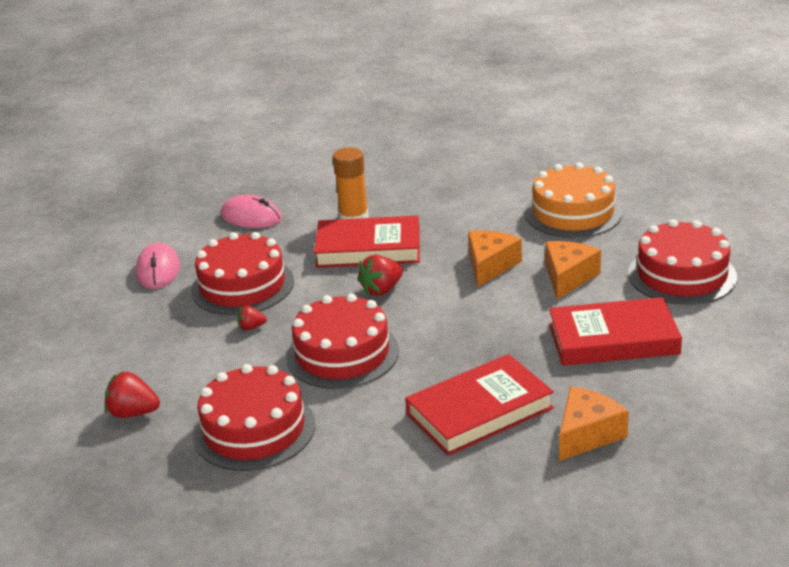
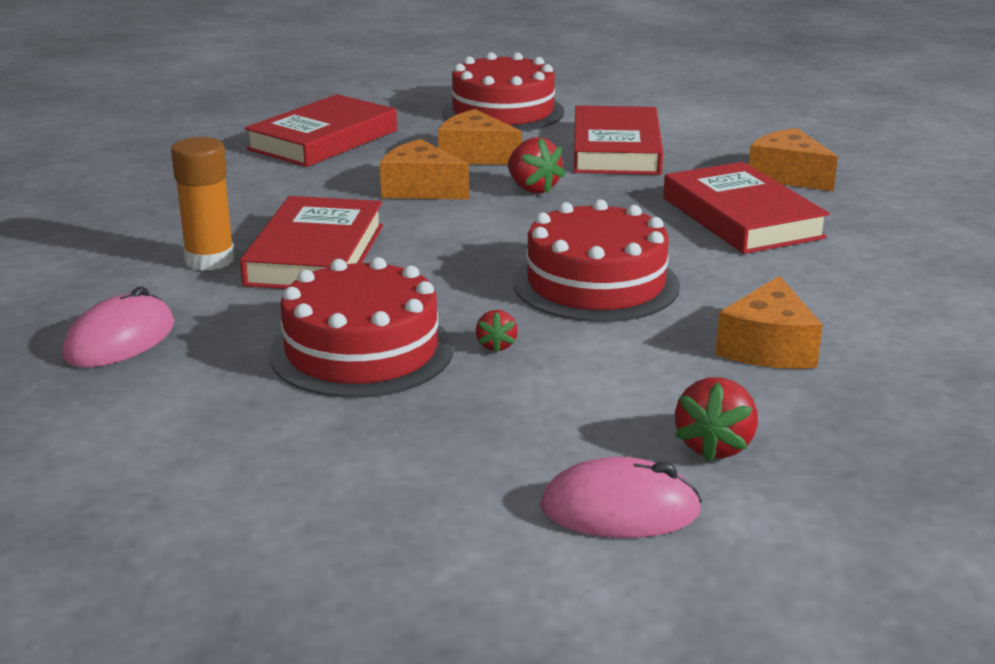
camera: 85 degrees left, 5 degrees down
(158, 270) = (246, 432): pink mouse -> pink mouse (620, 510)
(254, 429) = (768, 348): red cake -> orange cheese
(381, 290) = (441, 252): red strawberry -> red strawberry (532, 188)
(573, 213) = (323, 140): orange cake -> red book

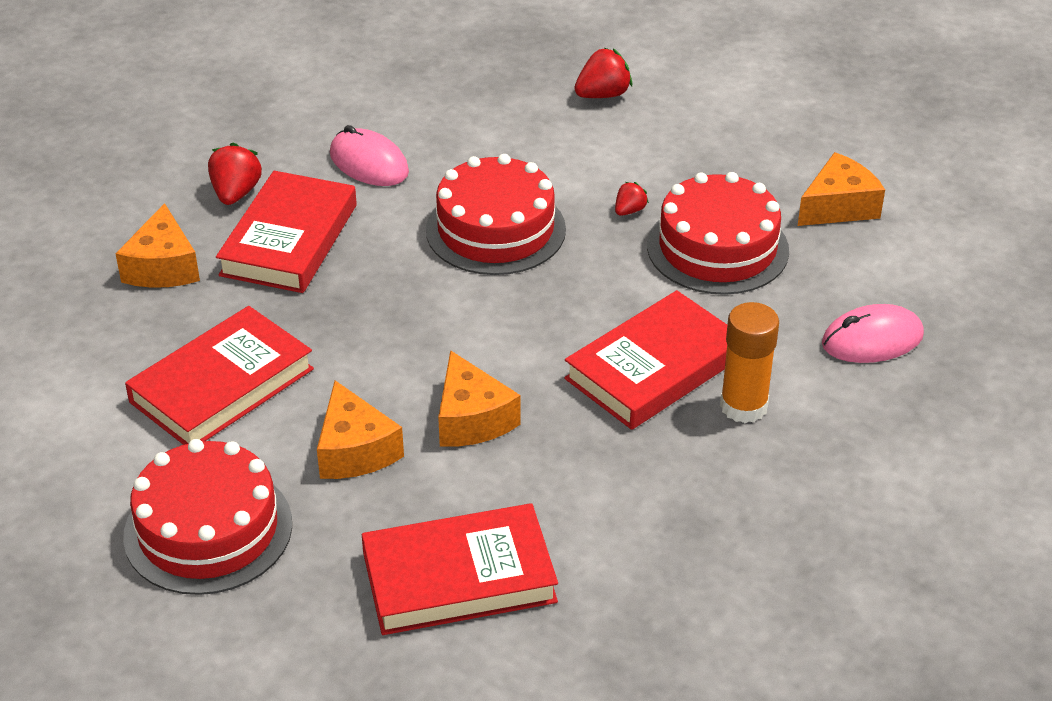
camera: 140 degrees left, 15 degrees up
(532, 188) = (380, 365): red strawberry -> red strawberry (236, 193)
(620, 510) = (694, 89): pink mouse -> pink mouse (369, 163)
(768, 348) = (476, 131): orange cheese -> orange cheese (839, 206)

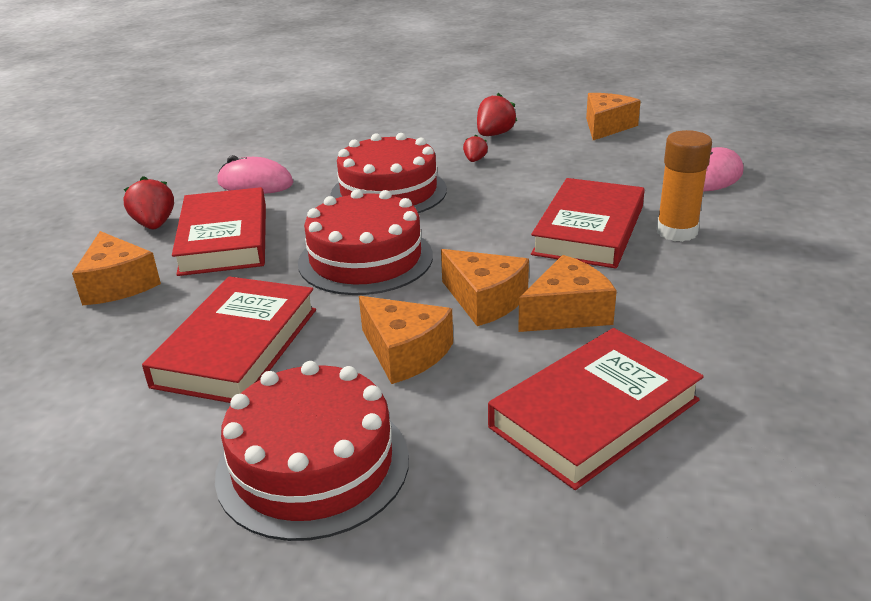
camera: 25 degrees left, 10 degrees down
(534, 464) = (567, 313): none -> orange cheese
(603, 95) = (395, 116): red strawberry -> red strawberry (494, 134)
(717, 248) = (555, 162): red cake -> red cake (365, 259)

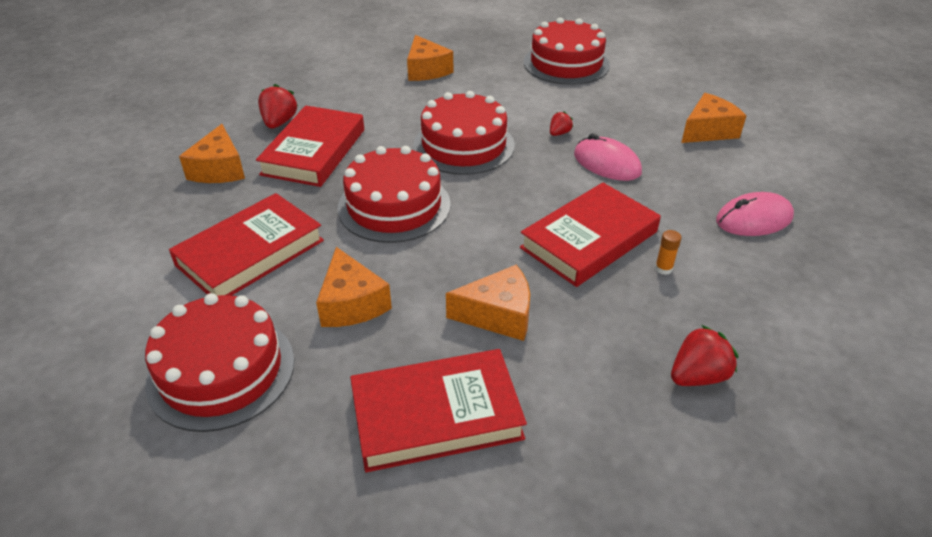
camera: 25 degrees right, 10 degrees up
(255, 183) = (374, 104): pink mouse -> pink mouse (607, 163)
(425, 108) = (566, 63): none -> red cake
(485, 300) = (447, 278): orange cheese -> orange cheese (426, 70)
(494, 134) = (599, 110): red strawberry -> red strawberry (697, 376)
(676, 232) = (663, 268): orange glue stick -> orange glue stick, size x0.46

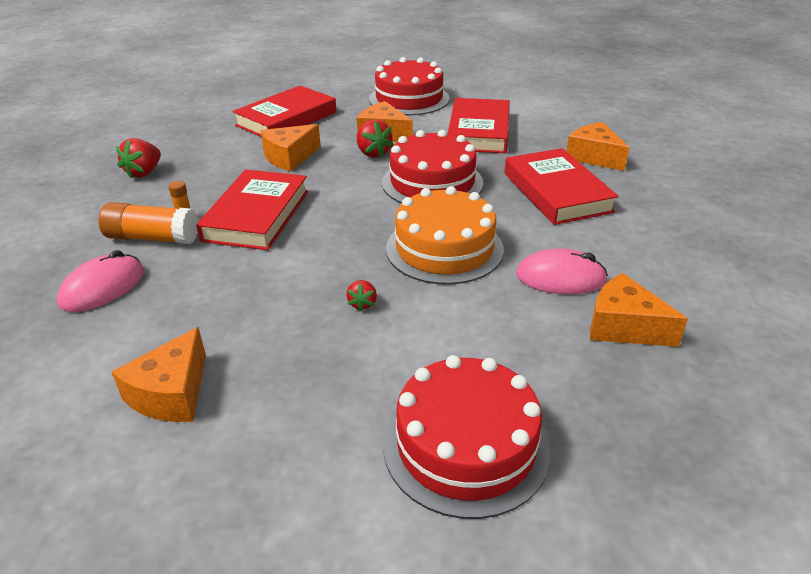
camera: 145 degrees right, 5 degrees down
(279, 122) = (632, 201): red strawberry -> red strawberry (373, 153)
(464, 145) = (444, 248): red cake -> orange cake
(607, 163) = (283, 288): pink mouse -> pink mouse (560, 278)
(702, 255) = (153, 238): none -> orange glue stick

